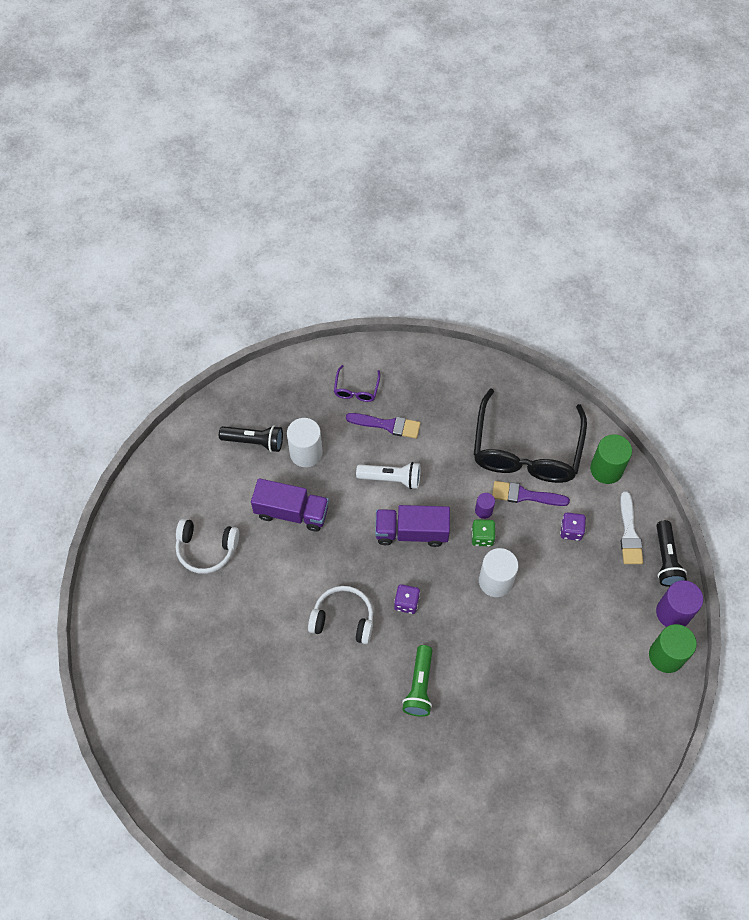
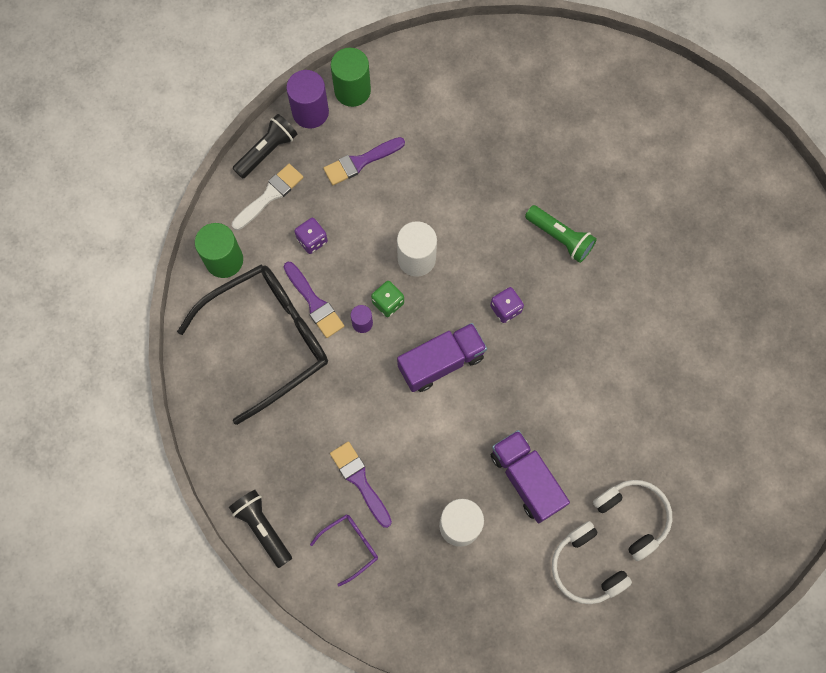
camera: 135 degrees left, 10 degrees up
(254, 441) = (495, 584): black flashlight -> black flashlight (262, 528)
(343, 619) = (570, 344): white headphones -> white headphones (585, 567)
(391, 478) = (409, 426): white flashlight -> none
(411, 532) = (441, 362): purple truck -> purple truck turned 75 degrees counterclockwise
(419, 686) = (560, 238): green flashlight -> green flashlight turned 75 degrees clockwise
(602, 610) = (360, 162): none -> purple brush

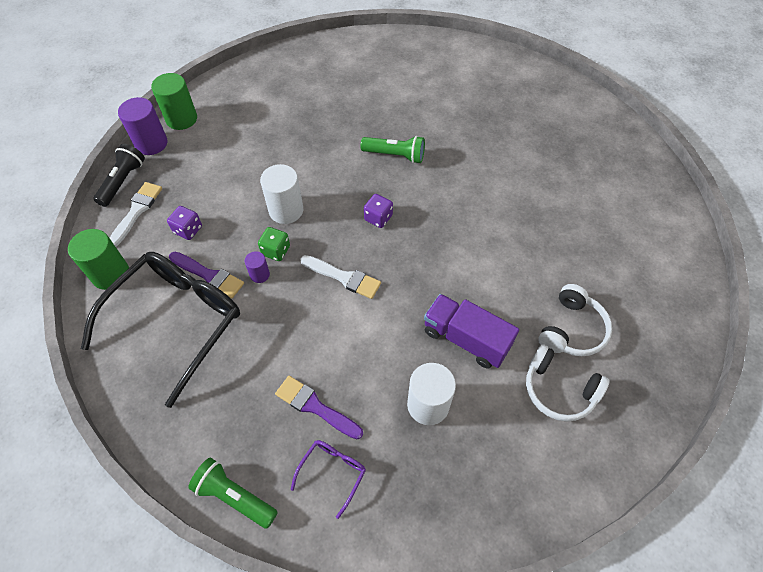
camera: 25 degrees left, 15 degrees down
(262, 528) = (234, 496): black flashlight -> green flashlight
(360, 162) = (208, 162): purple brush -> none
(441, 362) = (344, 277): purple truck -> white brush
(633, 516) = (572, 329): white headphones -> white headphones turned 90 degrees clockwise

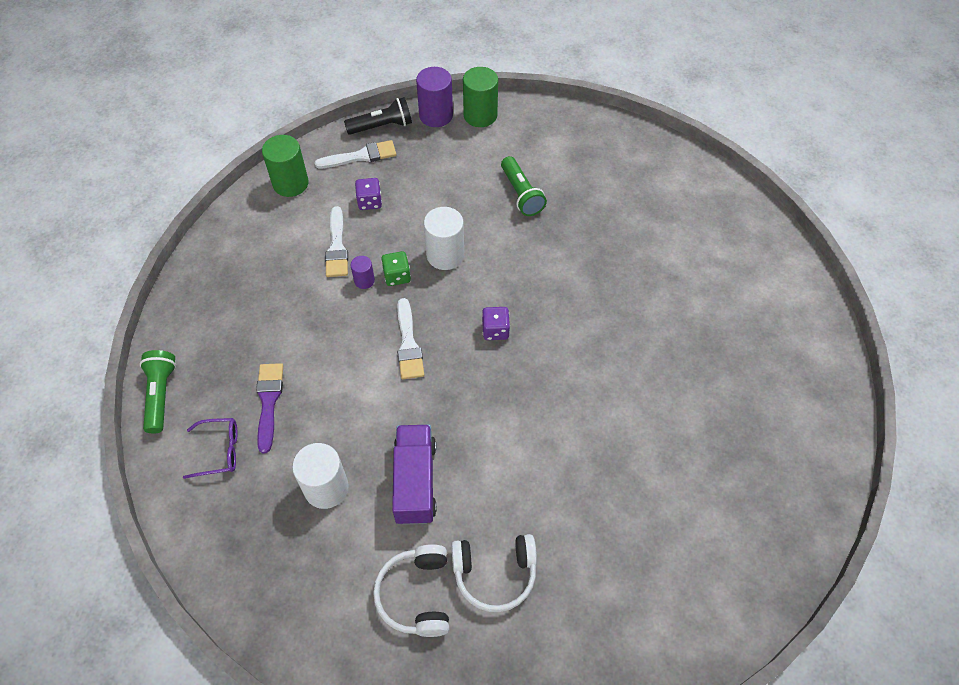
camera: 55 degrees right, 0 degrees up
(177, 321) = (280, 255): black glasses -> none
(209, 276) = (337, 247): purple brush -> white brush
(395, 155) = (583, 299): green flashlight -> green flashlight (521, 194)

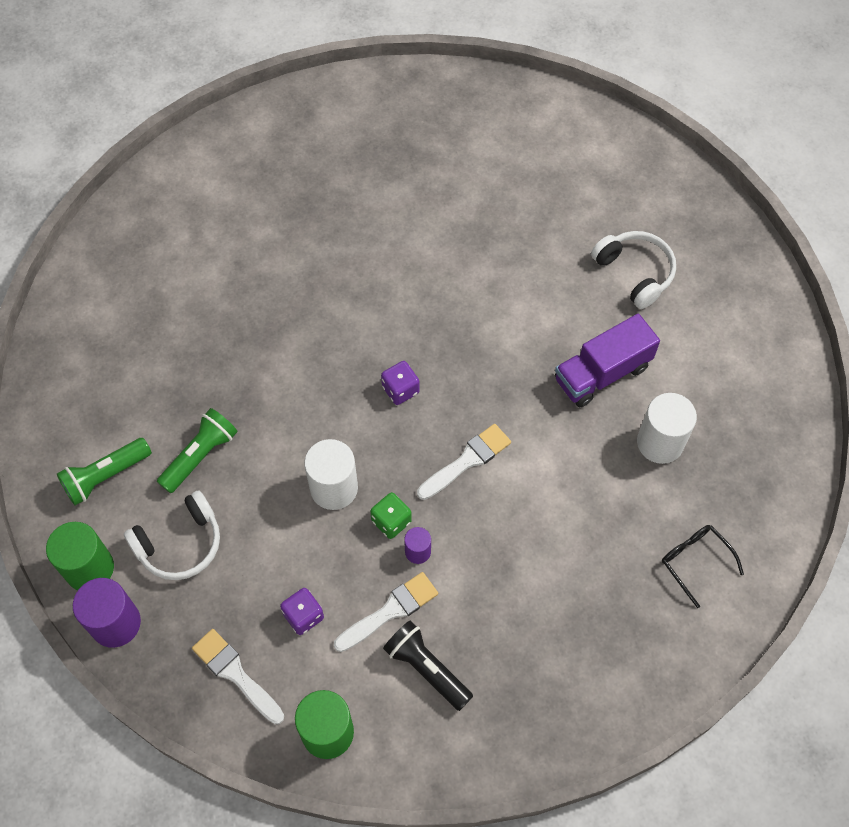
camera: 120 degrees left, 5 degrees up
(161, 395) = (683, 666): green flashlight -> green flashlight (105, 476)
(219, 451) = (695, 561): purple glasses -> black glasses
(268, 401) = (616, 552): purple brush -> none
(382, 126) = (169, 680): black flashlight -> black flashlight (426, 668)
(416, 595) = (693, 319): white headphones -> white headphones (180, 544)

